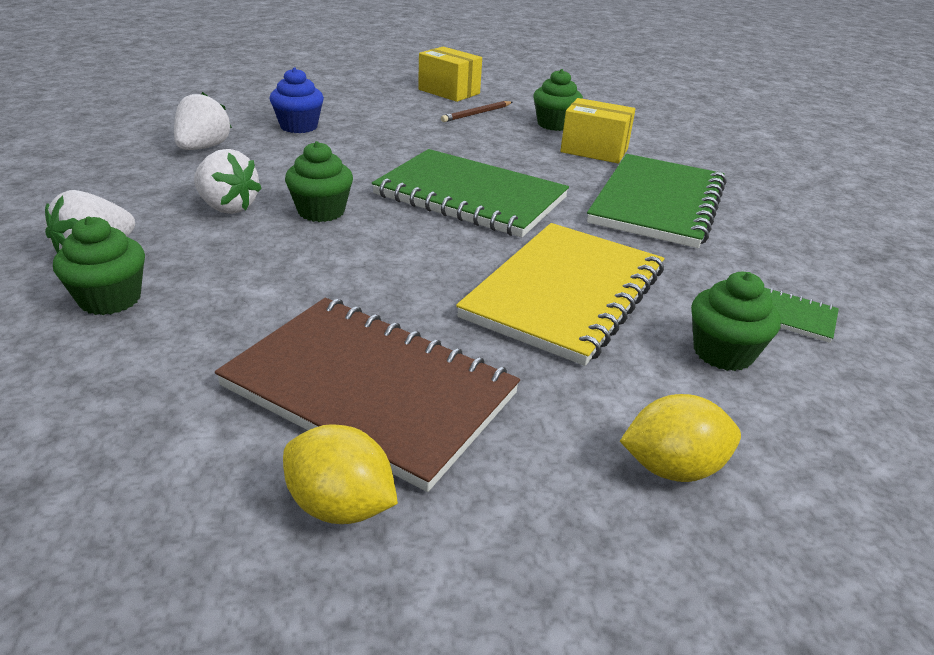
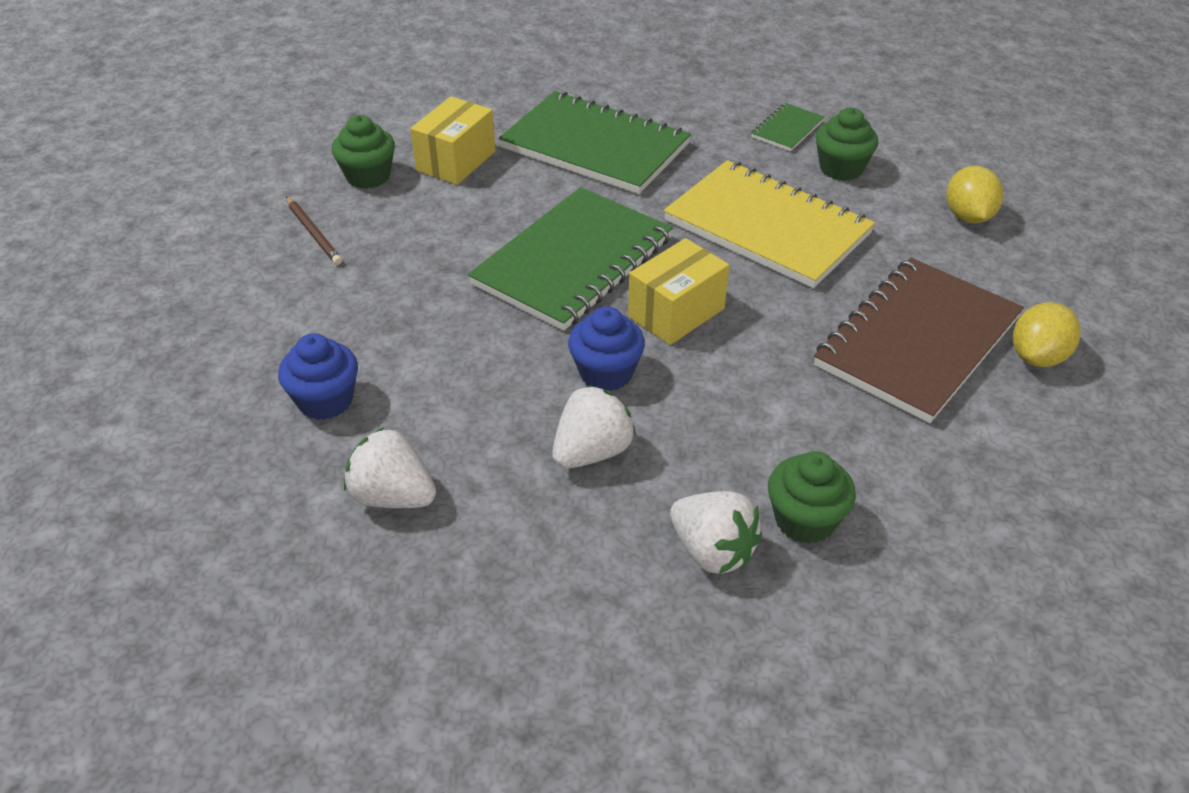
camera: 80 degrees left, 10 degrees up
(321, 211) = (606, 373): green cupcake -> blue cupcake
(449, 91) = (212, 250): yellow box -> yellow box (676, 312)

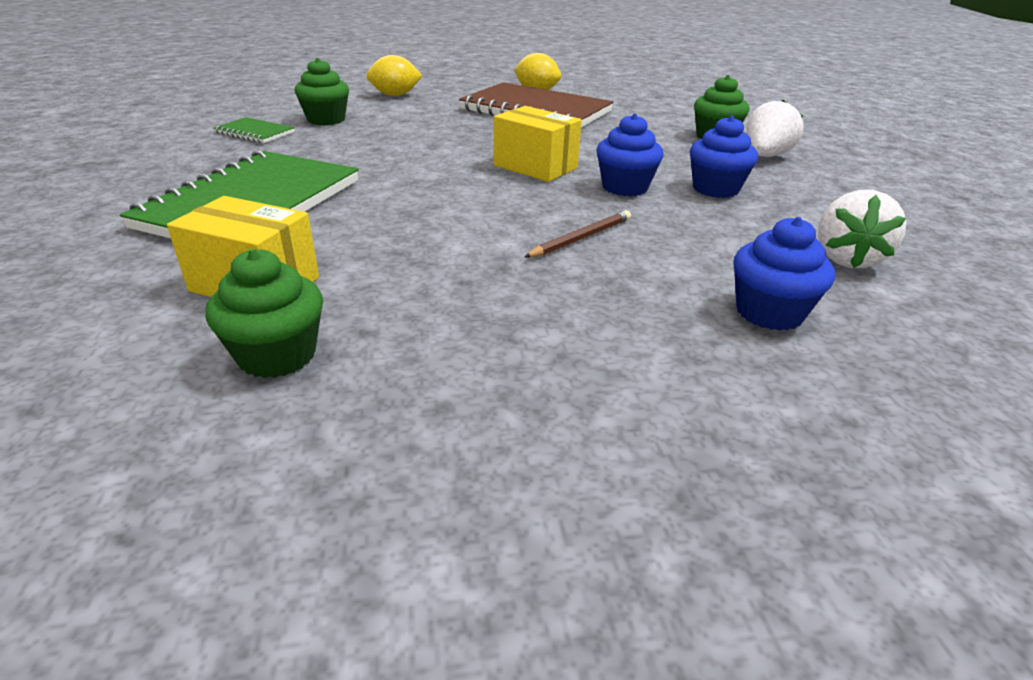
camera: 100 degrees left, 10 degrees down
(314, 233) = (442, 383): brown pencil -> brown pencil (581, 238)
(573, 262) = (474, 205): green notebook -> none
(592, 452) = (715, 189): white strawberry -> blue cupcake
(767, 227) = (410, 140): yellow notebook -> none

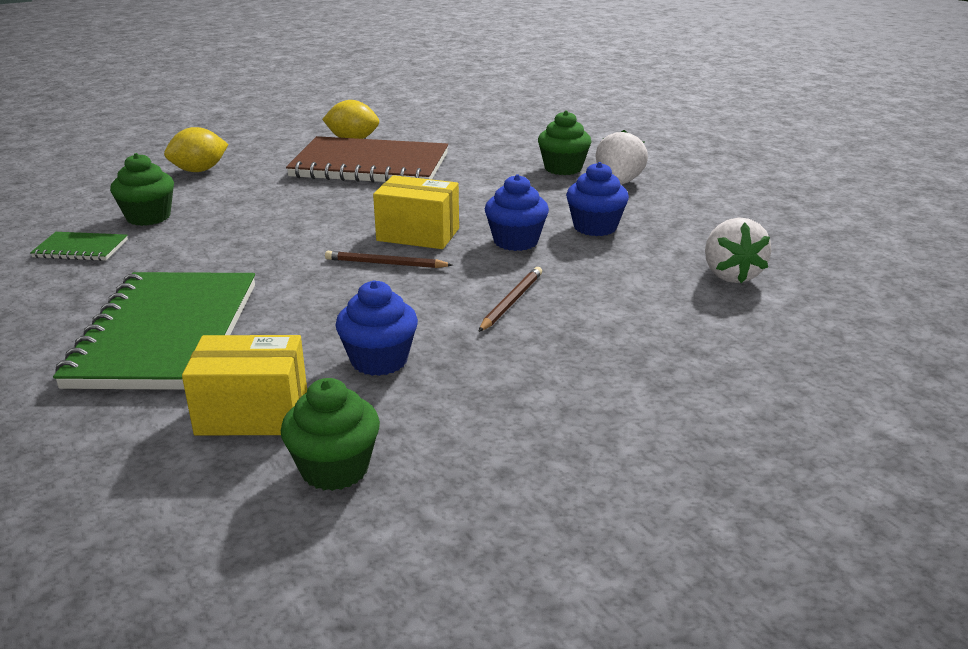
camera: 20 degrees left, 5 degrees down
(486, 184) = (385, 264): none -> brown pencil
(769, 312) = (696, 336): blue cupcake -> blue cupcake (379, 360)

